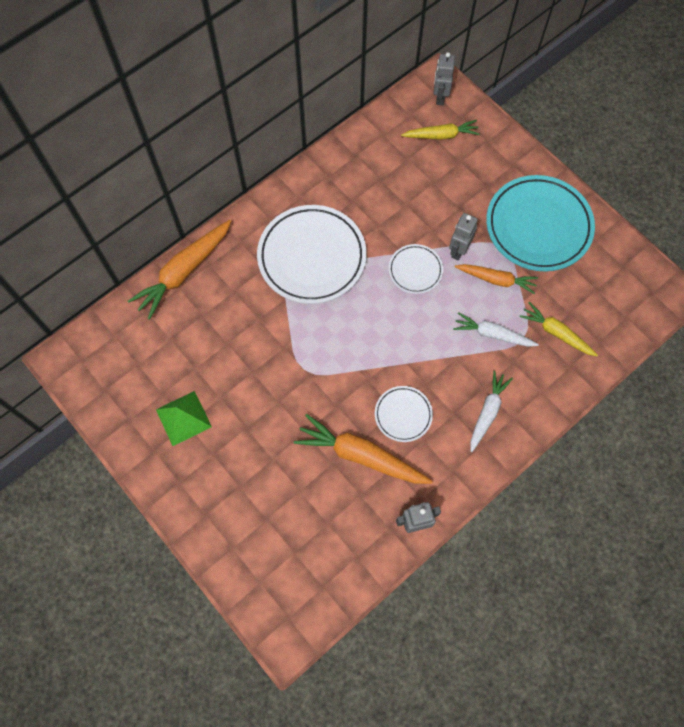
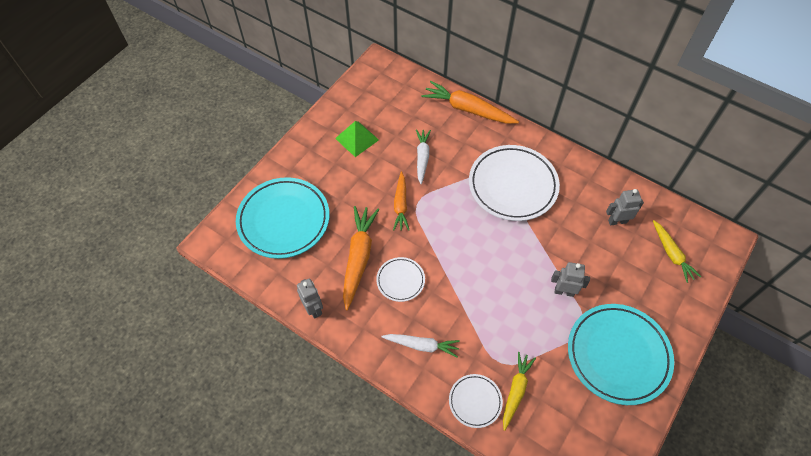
camera: 75 degrees right, 10 degrees down
(281, 537) = (284, 220): none -> turquoise plate
(415, 270) = (531, 262): white plate -> white plate (475, 401)
(440, 97) = (710, 245): grey robot -> grey robot (617, 221)
(493, 334) = (495, 336): white carrot -> white carrot (422, 158)
(496, 280) = (548, 328): orange carrot -> orange carrot (401, 205)

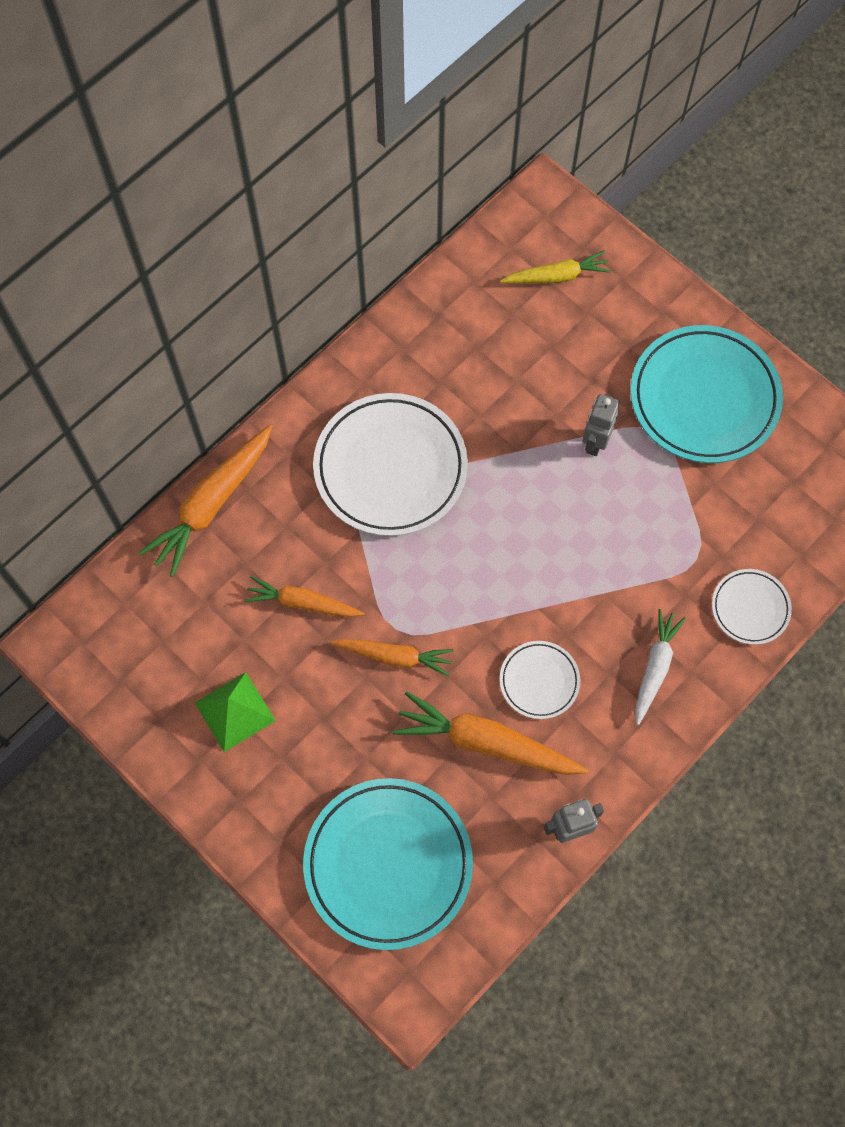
camera: 80 degrees left, 10 degrees up
(422, 158) = (303, 603): white carrot -> orange carrot
(515, 391) = (741, 549): yellow carrot -> none
(617, 221) = (487, 332): grey robot -> none

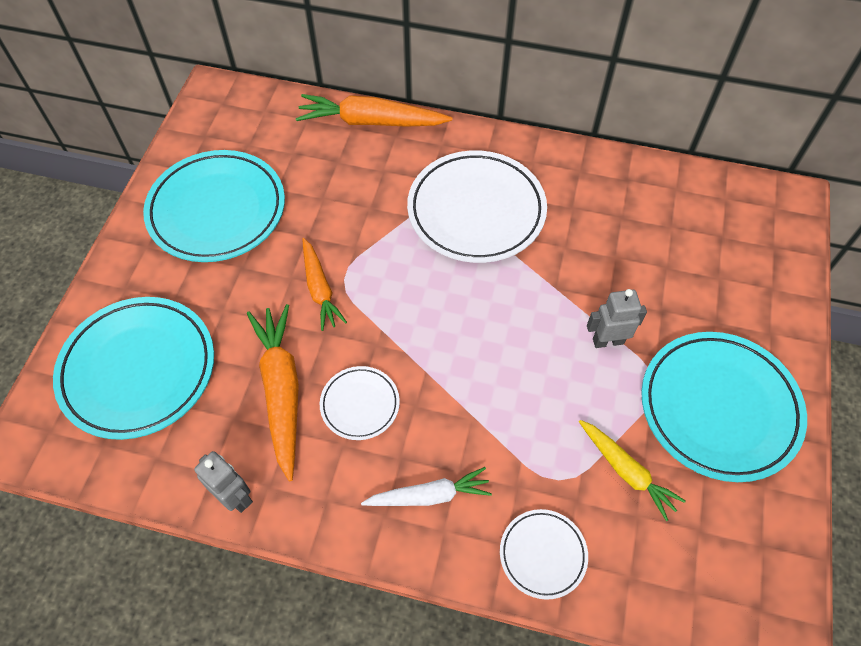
camera: 60 degrees right, 10 degrees down
(235, 711) = (217, 210): green pyramid -> turquoise plate
(303, 603) = (328, 210): orange carrot -> none
(556, 276) = (731, 240): yellow carrot -> yellow carrot (626, 471)

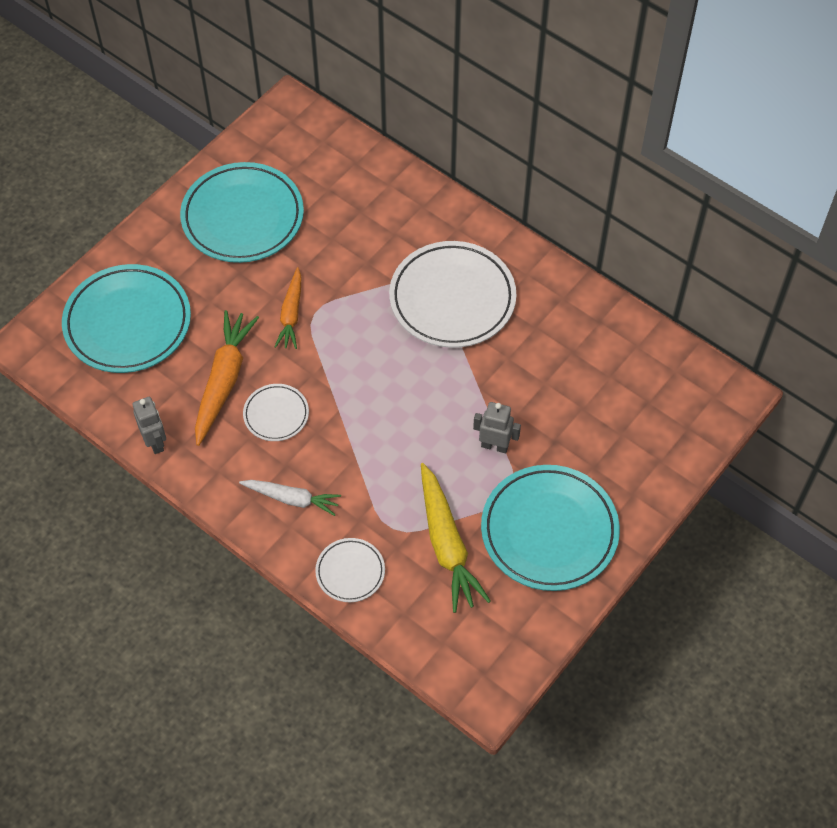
camera: 25 degrees right, 0 degrees up
(372, 122) = (409, 185): orange carrot -> none
(626, 471) = (446, 543): yellow carrot -> yellow carrot, size x1.58

